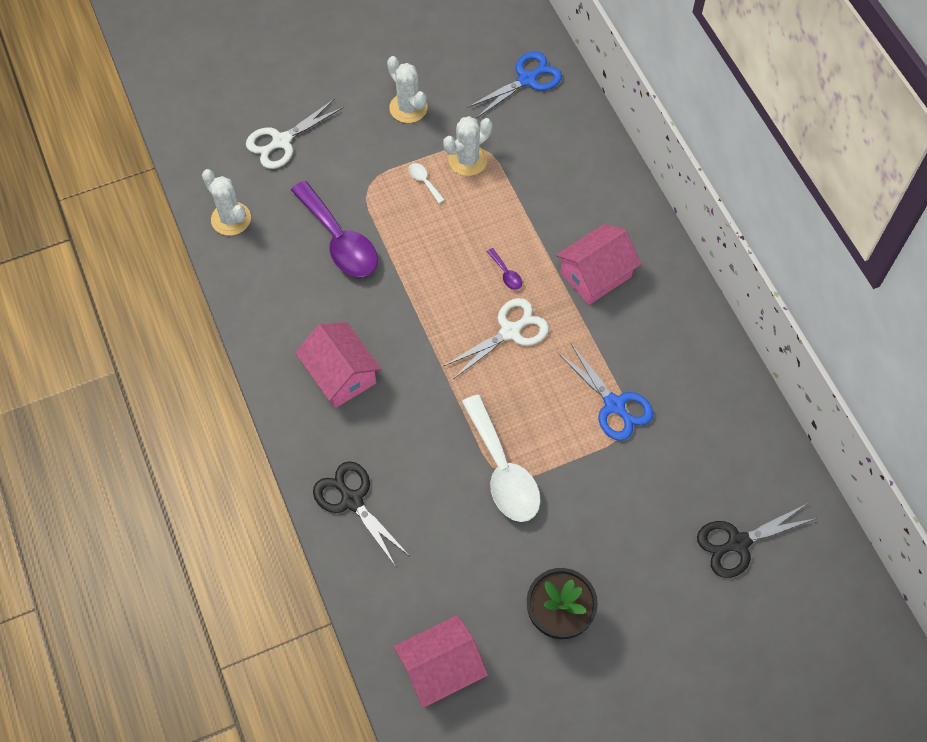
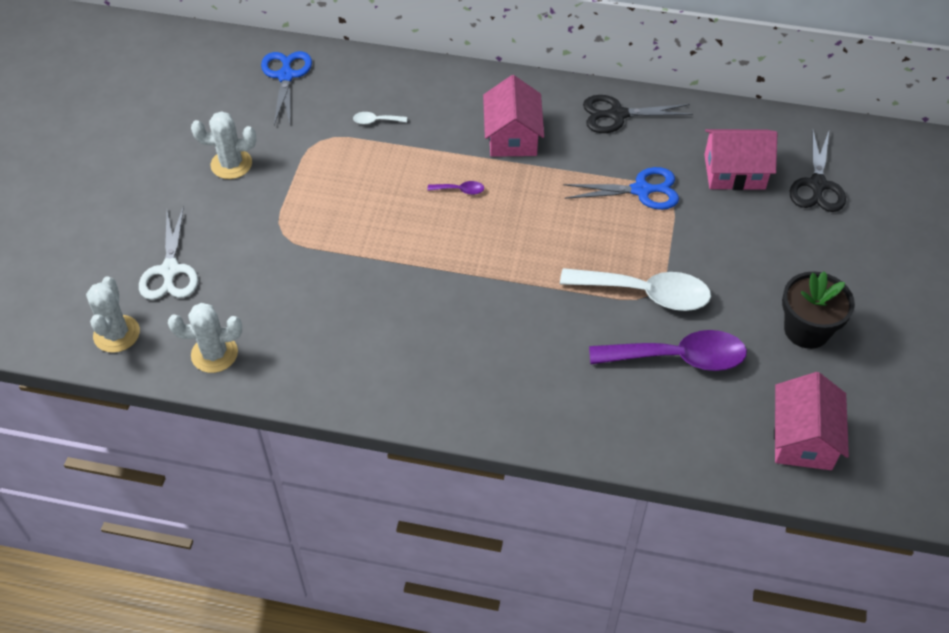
camera: 55 degrees left, 10 degrees down
(339, 240) = (318, 284): purple spoon -> purple spoon (678, 358)
(340, 374) = (458, 357): pink house -> pink house (734, 172)
(352, 500) = (592, 417): black scissors -> black scissors (617, 115)
(424, 181) = (317, 194): white spoon -> white spoon (376, 121)
(467, 160) = (325, 154): white cactus -> white cactus (116, 334)
(510, 331) = (518, 217): white scissors -> none

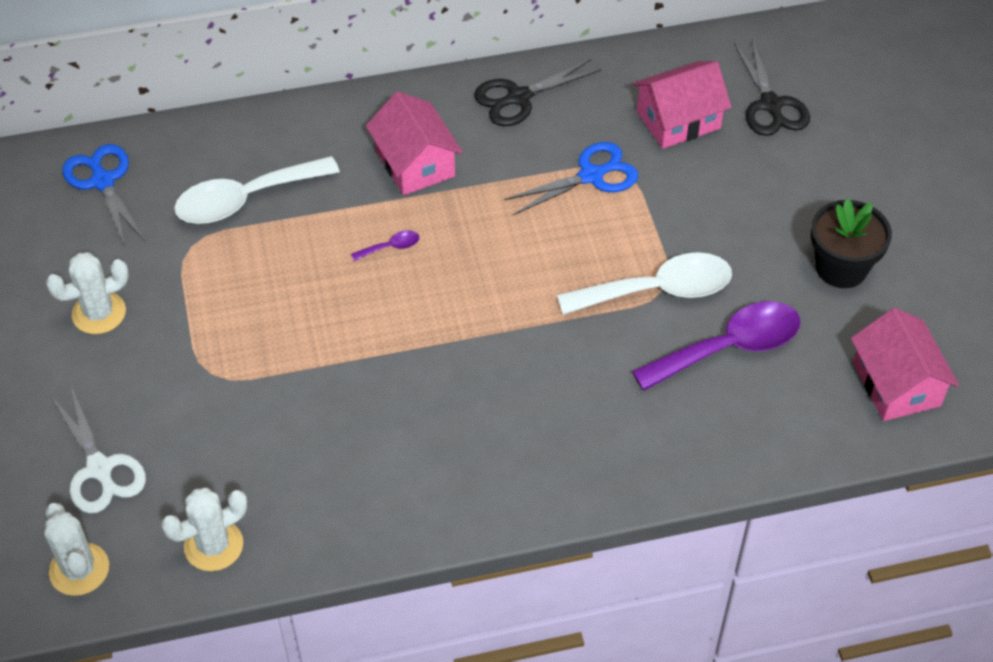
camera: 25 degrees left, 0 degrees up
(376, 121) = (245, 199): white spoon -> white spoon, size x2.46

